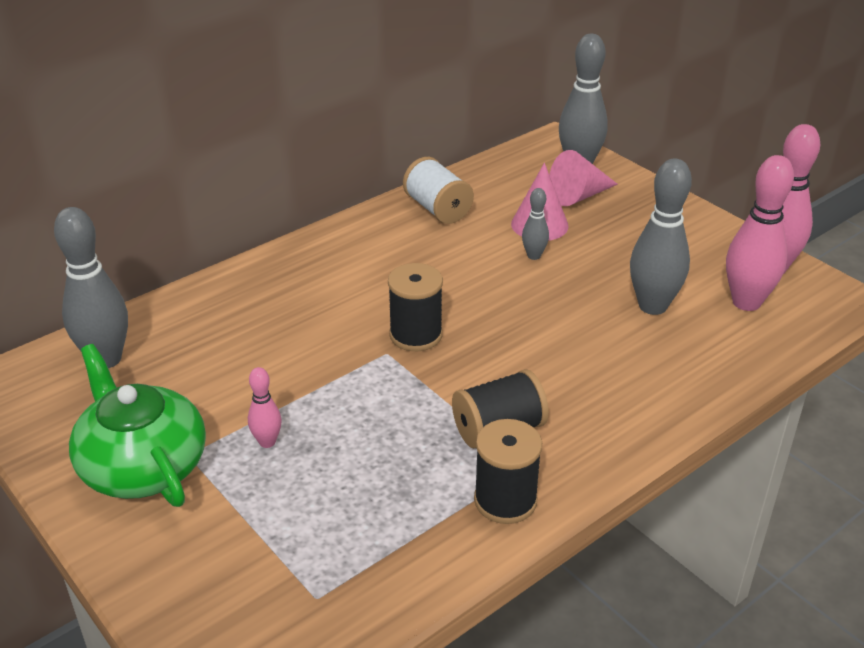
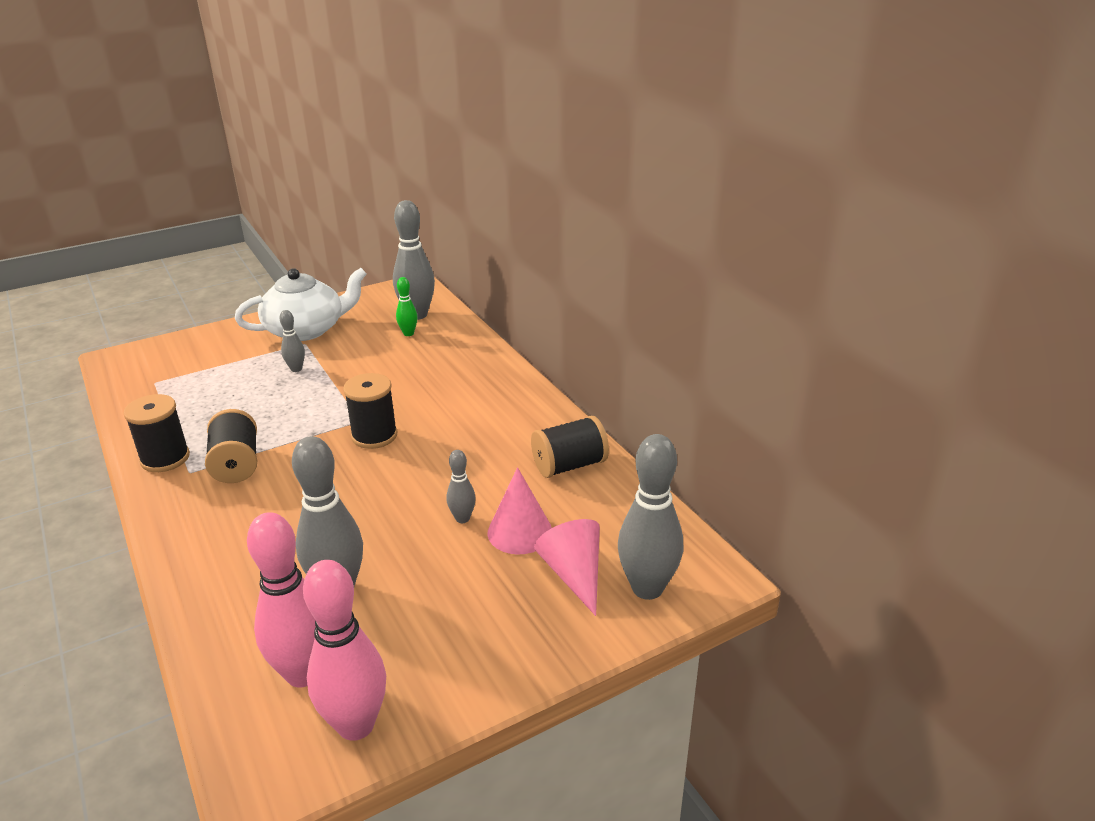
camera: 100 degrees right, 5 degrees down
(143, 465) = (306, 329): green teapot -> white teapot
(164, 356) = (408, 333): none -> green bowling pin
(267, 442) = (296, 369): pink bowling pin -> grey bowling pin
(437, 209) = (569, 465): white spool -> black spool

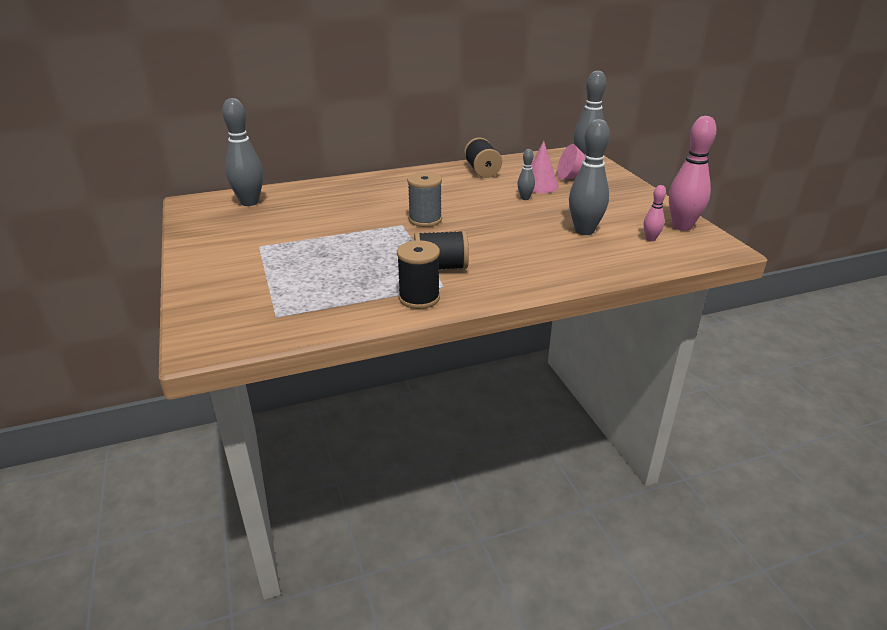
camera: 80 degrees left, 0 degrees up
(296, 369) = (304, 248): grey bowling pin -> none
(303, 673) = (650, 239): pink bowling pin -> pink bowling pin, size x0.50
(306, 329) = (232, 246): white teapot -> none
(374, 436) = (425, 220): black spool -> grey spool
(408, 333) = (280, 206): green bowling pin -> none

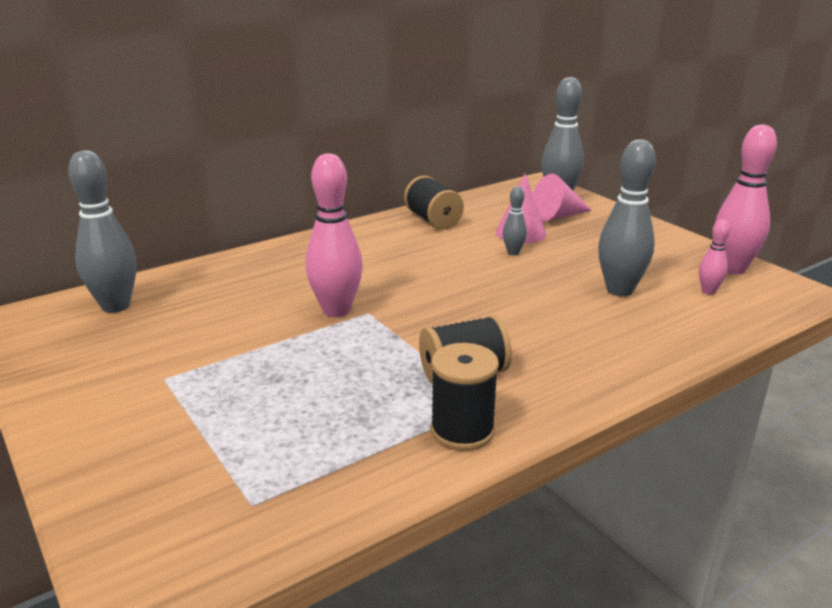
camera: 15 degrees left, 5 degrees down
(382, 221) = (336, 310): none -> pink bowling pin
(425, 220) = (397, 301): grey spool -> none

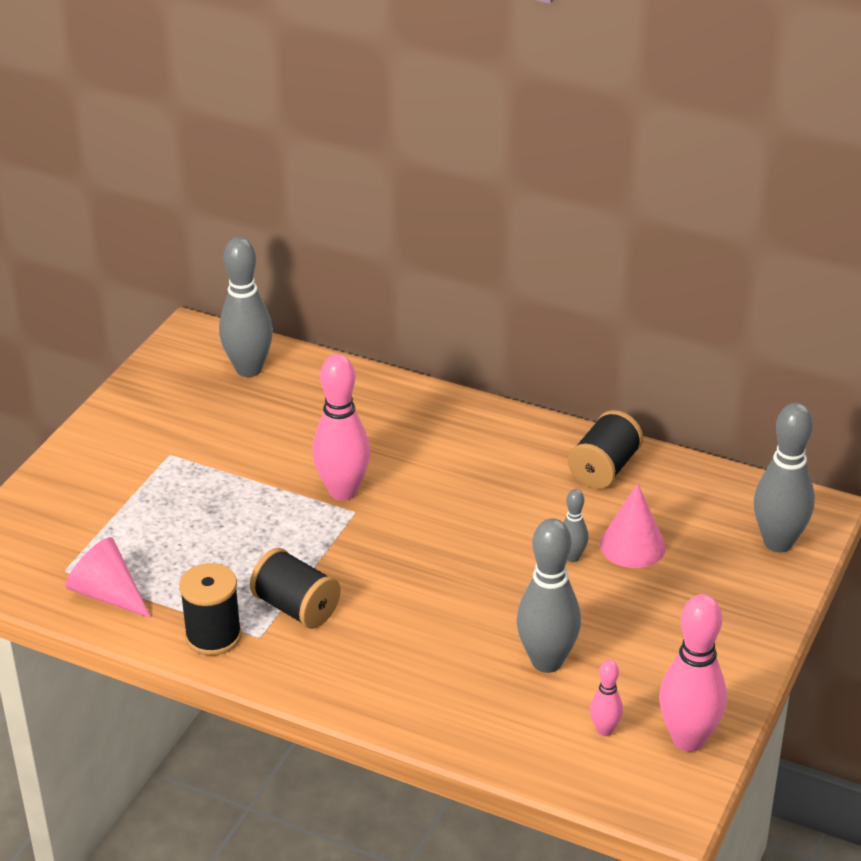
camera: 60 degrees right, 10 degrees up
(557, 216) = (714, 558): pink cone -> pink cone (108, 594)

